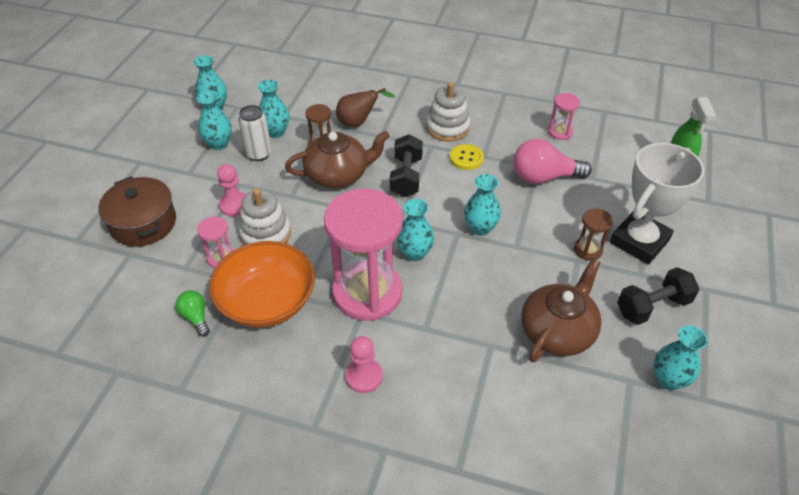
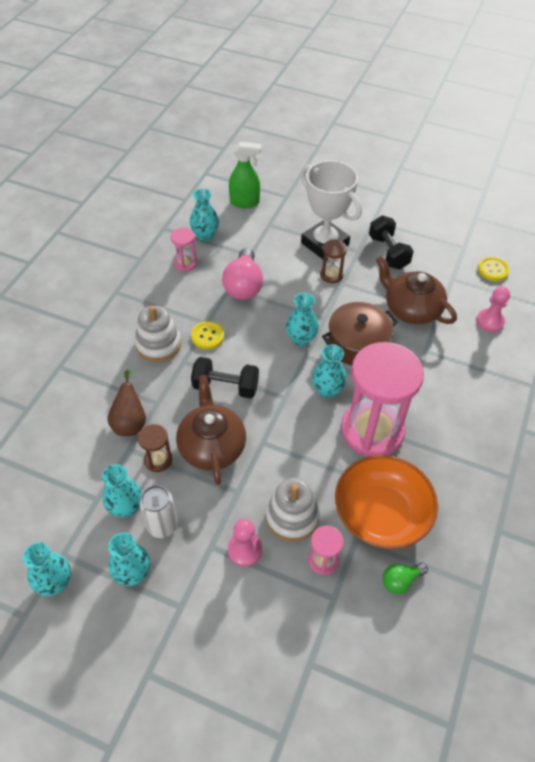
camera: 85 degrees left, 5 degrees up
(143, 223) = (262, 653): brown pot -> brown pot (357, 344)
(364, 376) = (459, 439): pink pawn -> pink pawn (490, 321)
(668, 379) = (450, 260): turquoise vase -> turquoise vase (205, 235)
(670, 435) = (493, 270): none -> yellow button

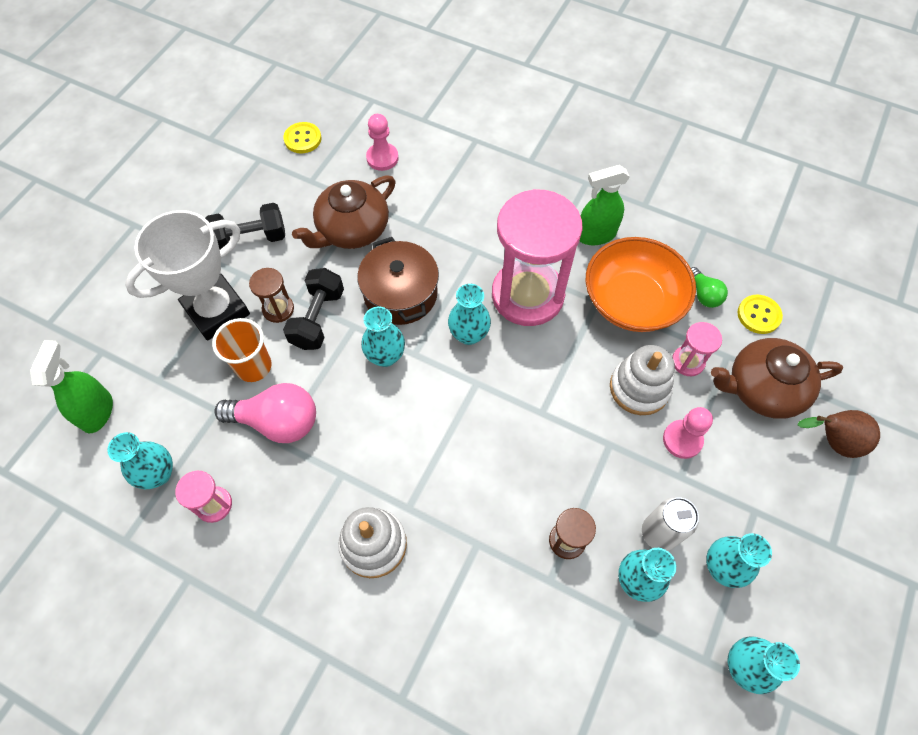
camera: 85 degrees left, 10 degrees up
(130, 422) = (507, 581): brown pear -> brown pear (832, 441)
(207, 336) = (366, 474): yellow button -> yellow button (758, 315)
(212, 446) = (546, 472): brown teapot -> brown teapot (762, 388)
(225, 387) = (456, 453): black dumbbell -> black dumbbell (318, 318)
(284, 268) = (253, 366): none -> orange cup
(449, 485) = (595, 235): none -> green spray bottle

